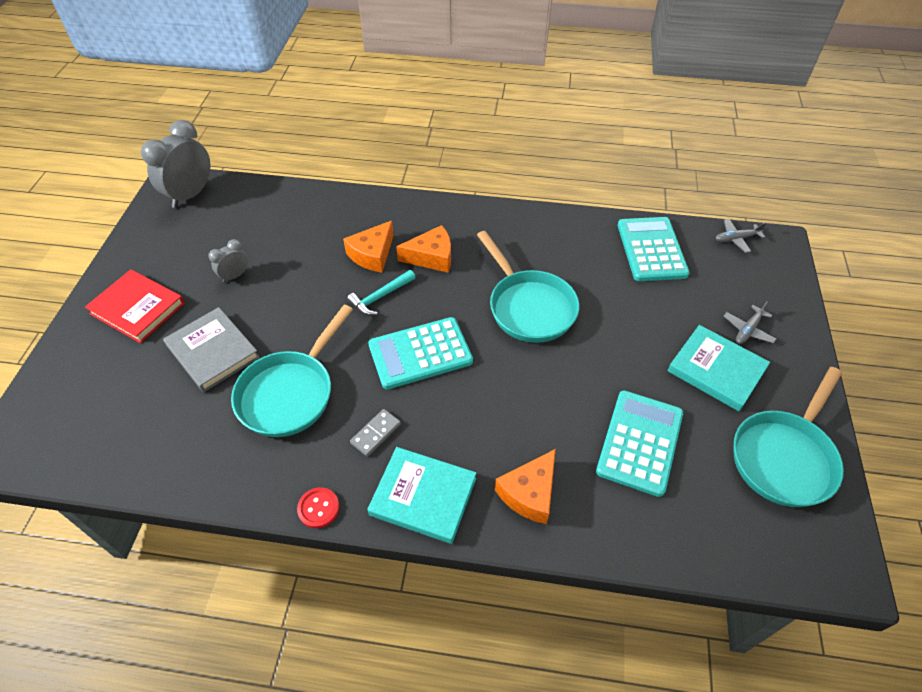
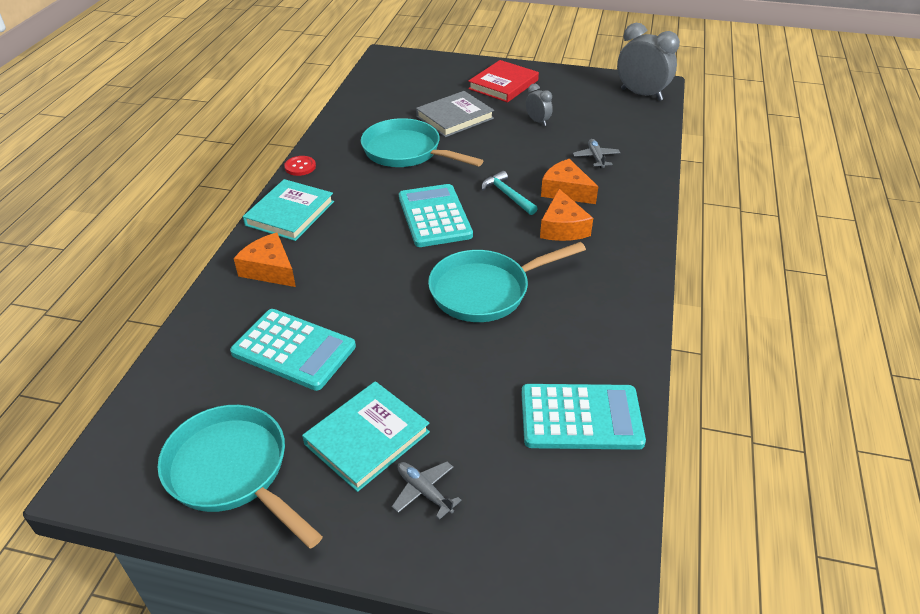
camera: 95 degrees right, 10 degrees down
(376, 433) = (355, 192): grey domino -> none
(736, 239) = (609, 532): grey plane -> grey plane (596, 157)

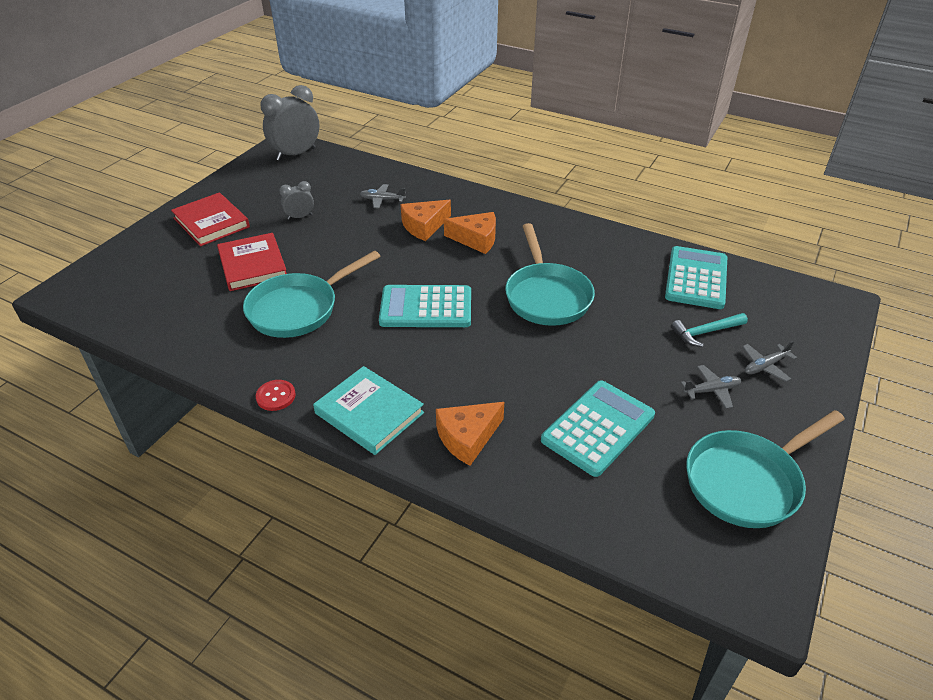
camera: 75 degrees left, 0 degrees up
(367, 438) = (711, 390): turquoise book -> grey plane
(455, 117) = (253, 265): grey book -> red book
(507, 195) = (413, 258): turquoise hammer -> turquoise hammer (705, 332)

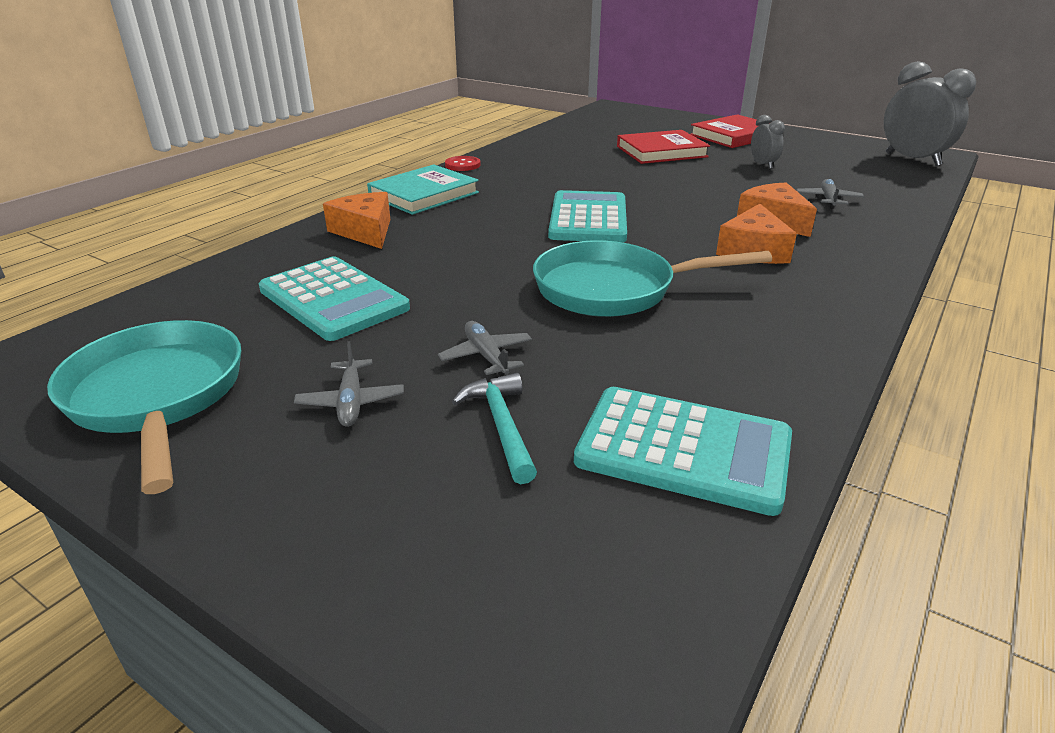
camera: 95 degrees right, 10 degrees down
(298, 309) = (588, 168): turquoise pan -> none
(765, 366) = (382, 482): grey plane -> grey plane (486, 356)

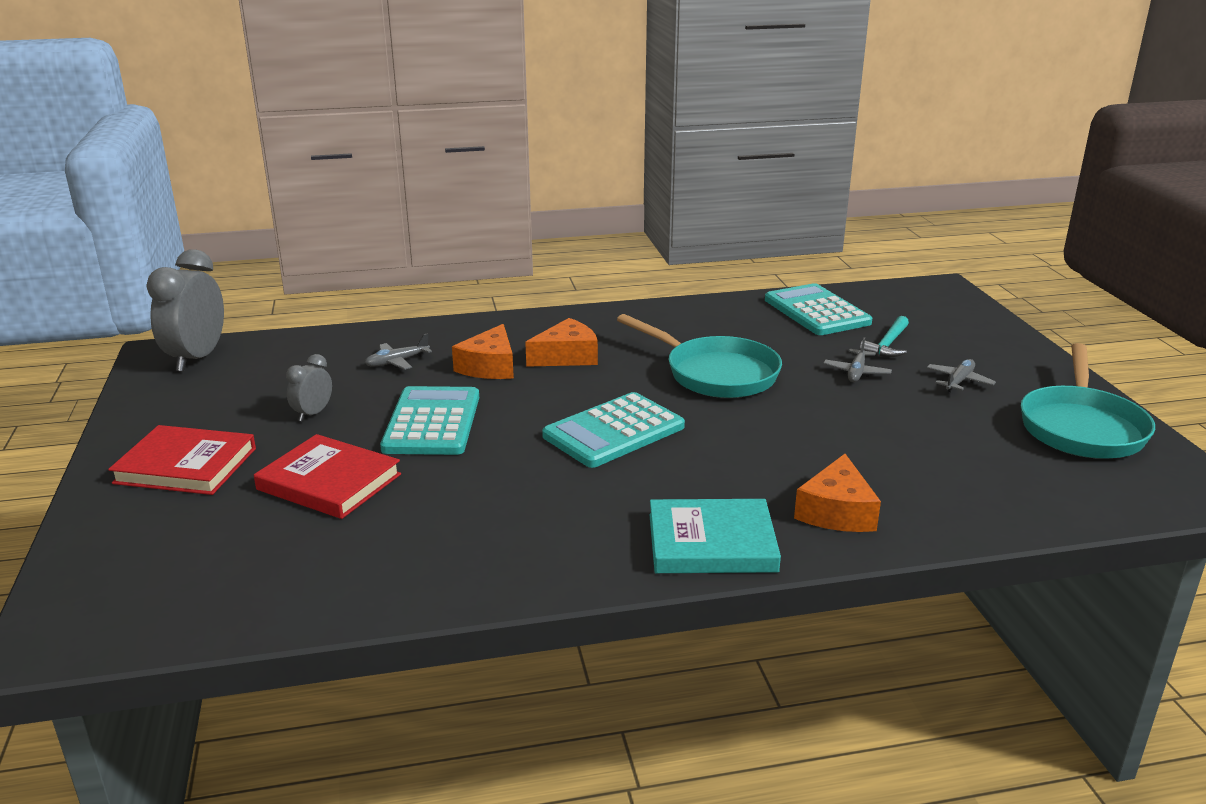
camera: 135 degrees left, 5 degrees down
(333, 299) = (925, 448): turquoise calculator -> turquoise calculator (432, 422)
(462, 165) = (583, 583): red button -> none

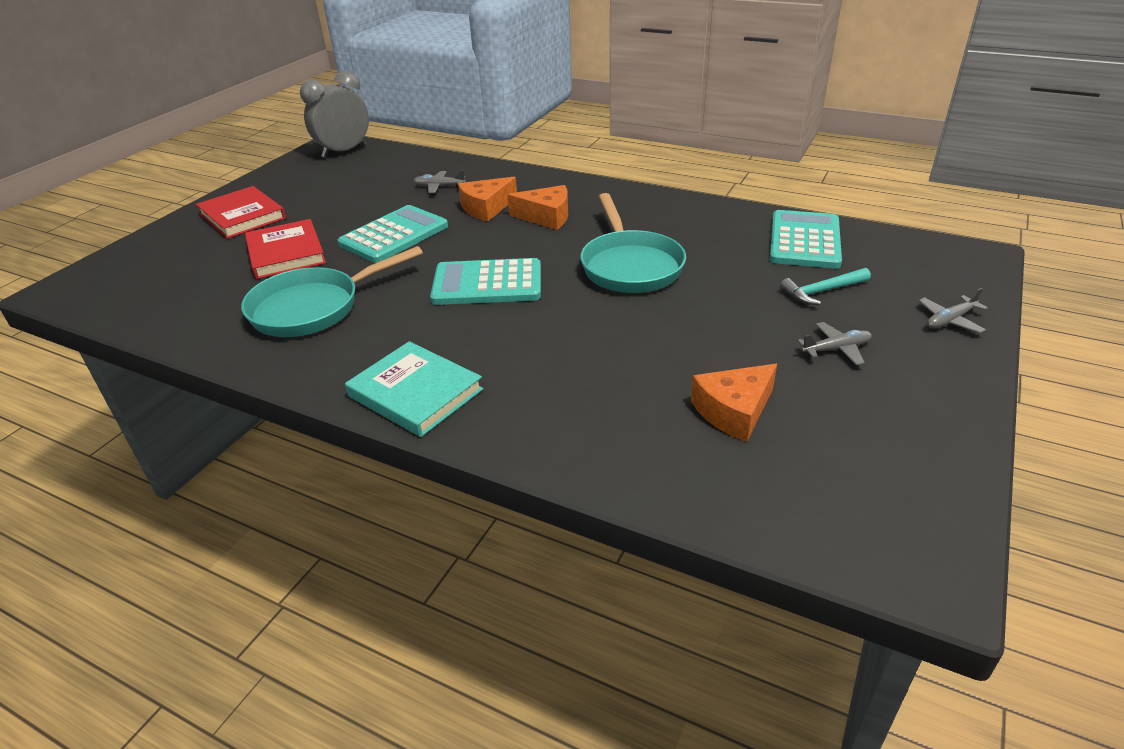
camera: 40 degrees right, 10 degrees up
(313, 414) = (344, 206): grey clock -> none
(837, 512) = (537, 413): orange cheese -> orange cheese (734, 411)
(856, 372) = (750, 306): grey plane -> grey plane (950, 320)
(1081, 427) = (893, 443): turquoise pan -> turquoise pan (313, 308)

